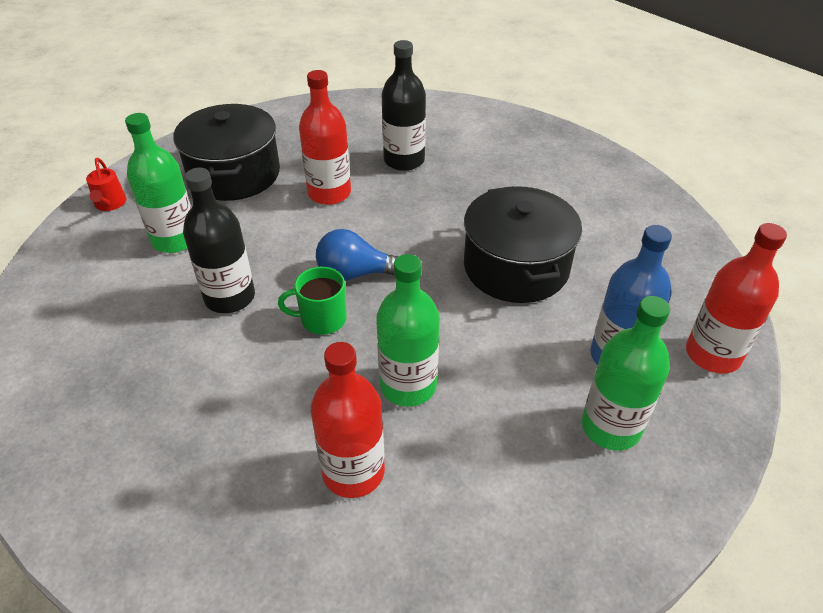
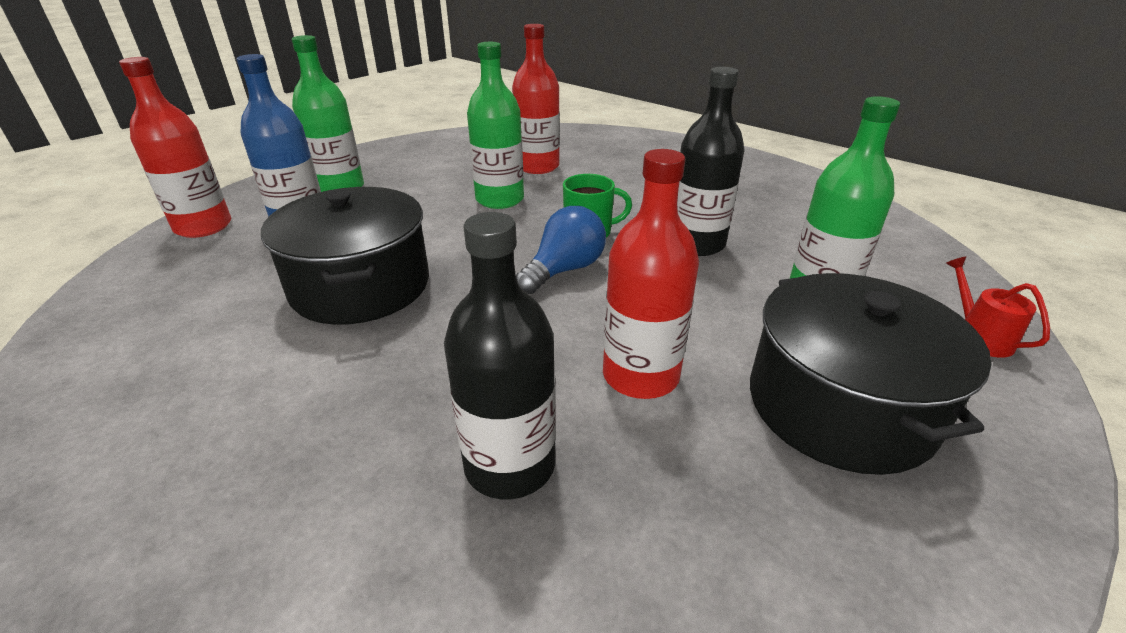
camera: 175 degrees right, 10 degrees down
(356, 273) = (564, 270): blue light bulb -> blue light bulb turned 45 degrees counterclockwise

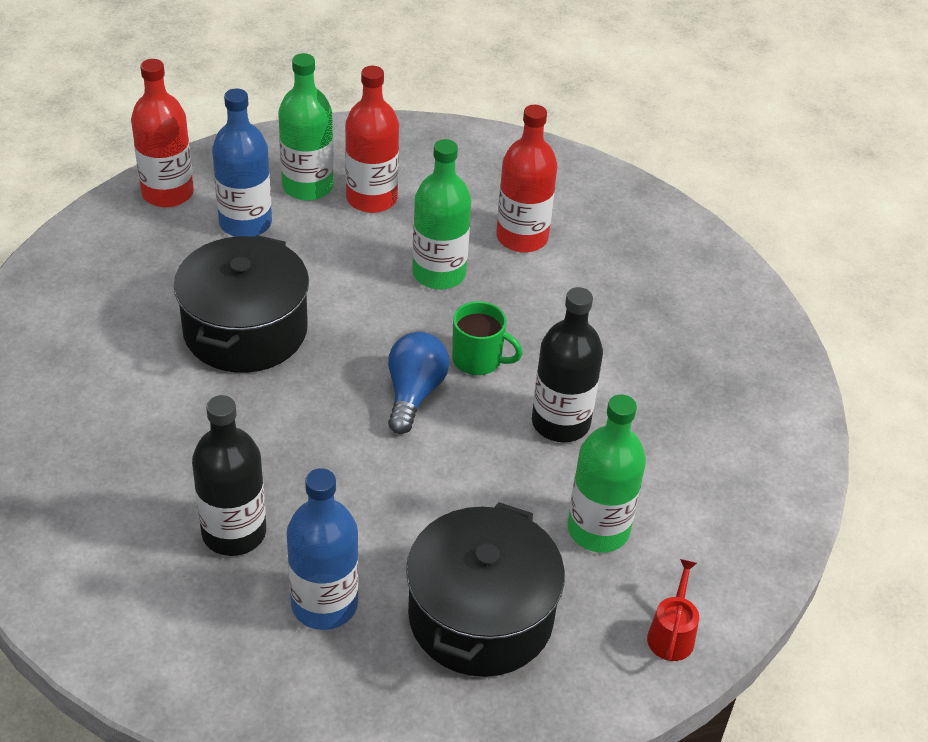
camera: 30 degrees right, 10 degrees up
(564, 270) = (414, 393): blue light bulb -> blue light bulb turned 60 degrees counterclockwise
(640, 376) = (372, 519): red bottle -> red bottle (371, 198)
(691, 485) = (324, 604): none -> blue bottle

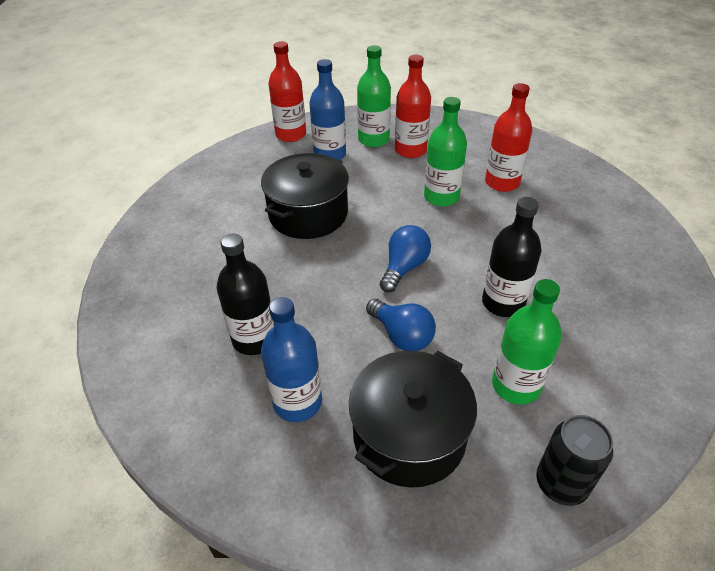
camera: 20 degrees right, 0 degrees up
(437, 491) = (401, 335): none -> blue light bulb
(478, 360) = (454, 252): green mug -> none
(671, 634) = (561, 484): red watering can -> black can

